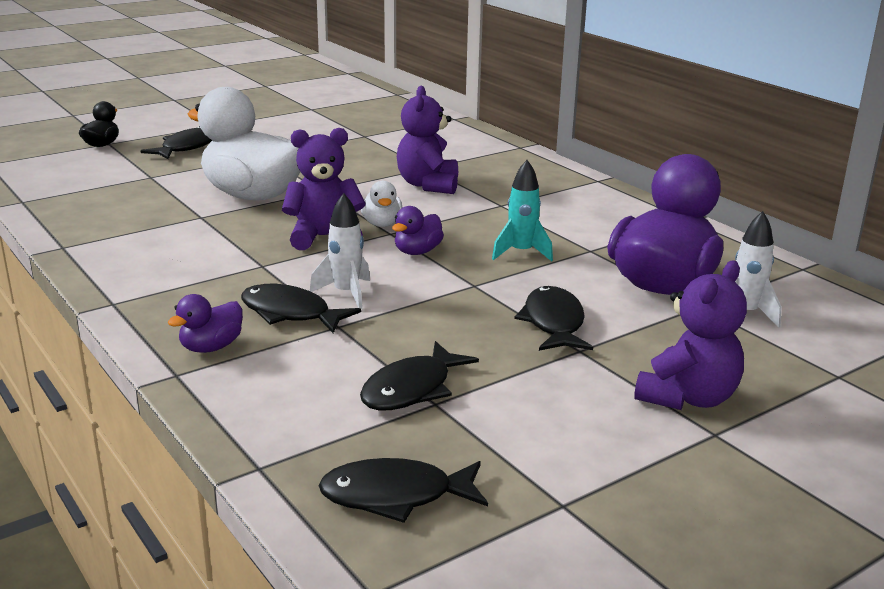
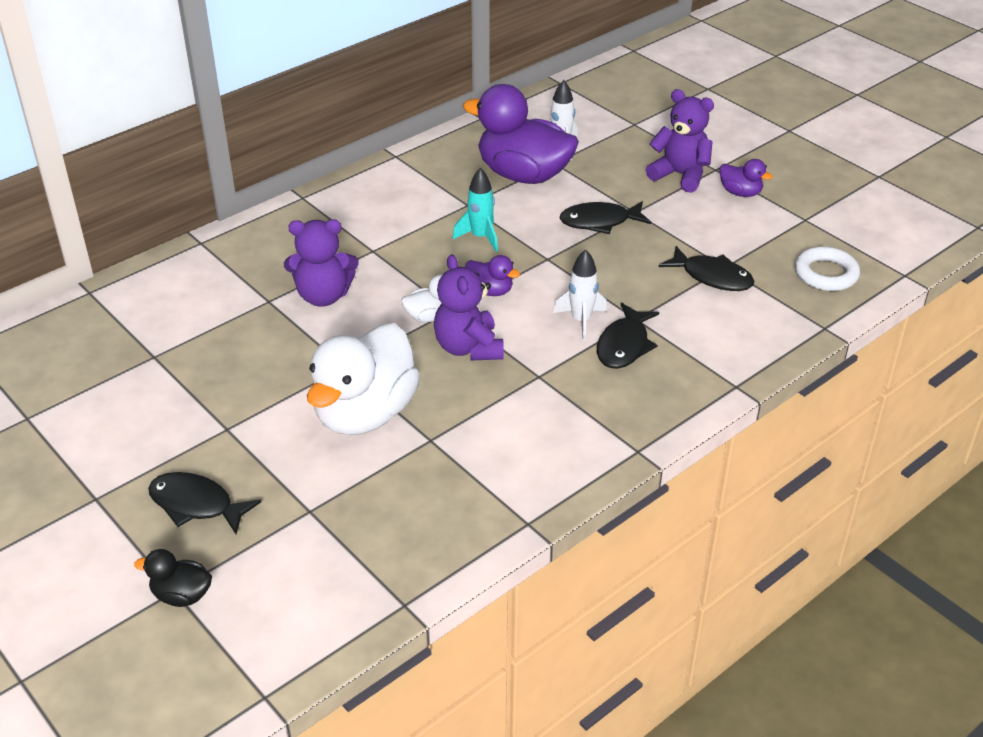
camera: 95 degrees left, 15 degrees up
(211, 347) = (691, 377): purple duck -> purple duck (740, 193)
(396, 496) = (825, 274): black fish -> white ring

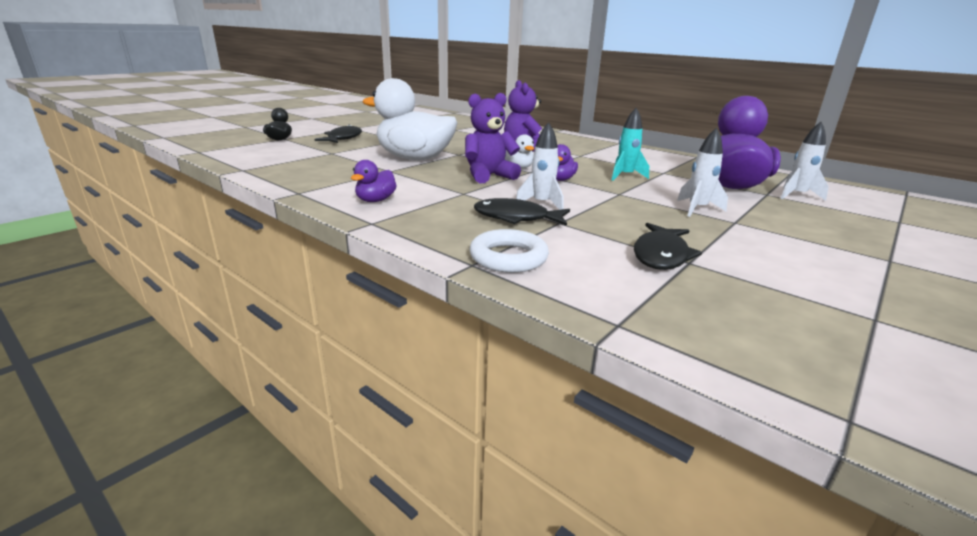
camera: 80 degrees right, 15 degrees down
(599, 222) = (697, 209): black fish -> white rocket
(680, 175) = (840, 241): purple teddy bear -> none
(740, 193) = (863, 274): purple duck -> purple duck (375, 200)
(825, 274) = (752, 331): white ring -> white ring (508, 257)

